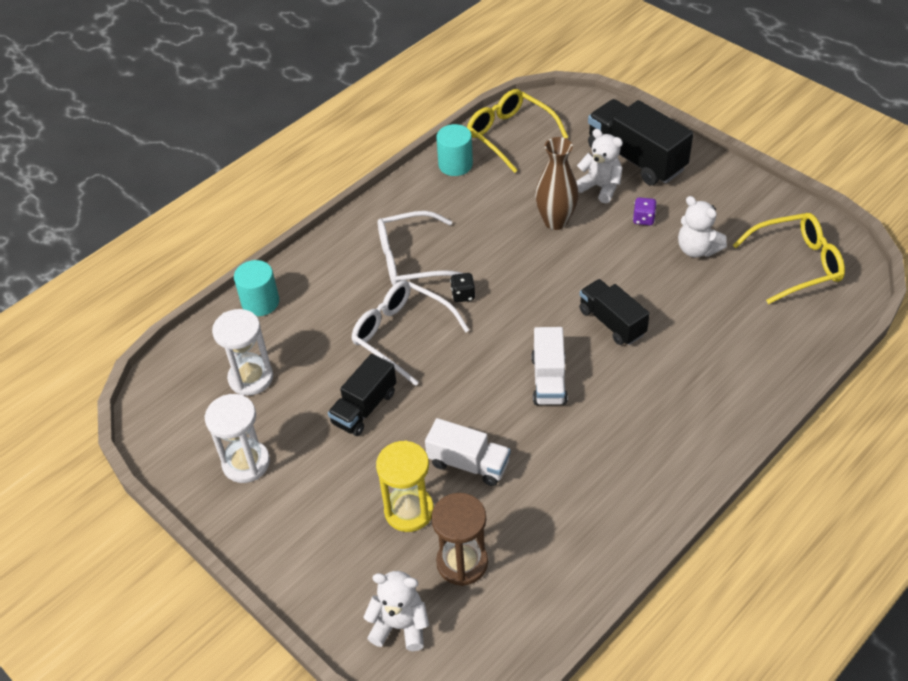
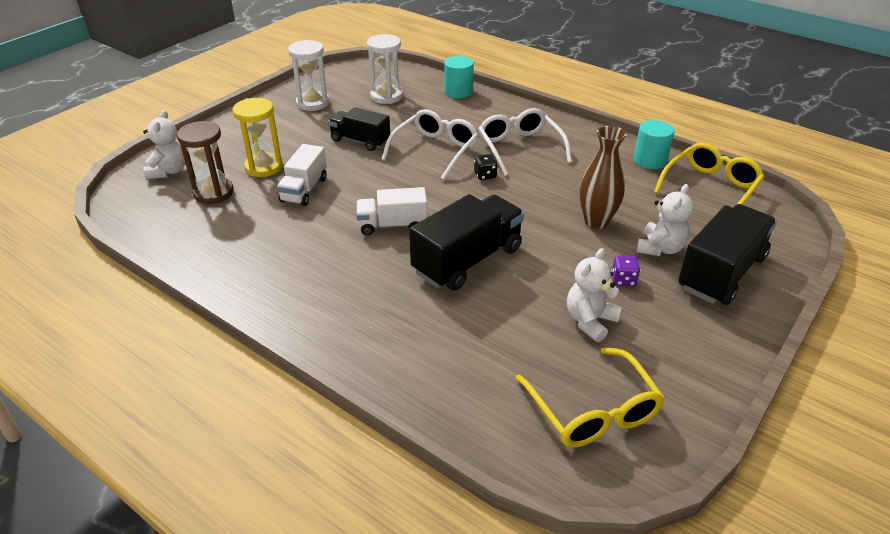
camera: 80 degrees right, 10 degrees down
(612, 322) = (467, 260): black truck -> black truck, size x1.60

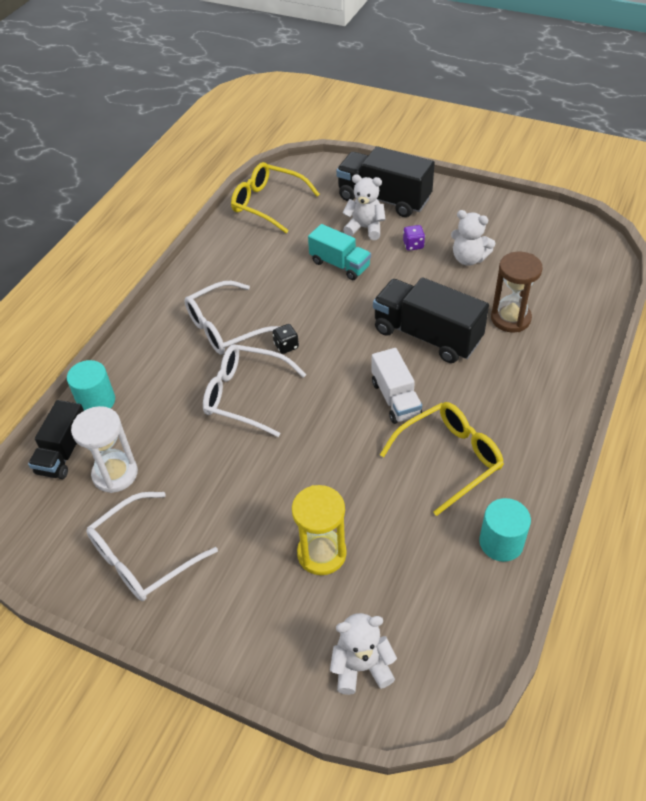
camera: 100 degrees left, 10 degrees up
(213, 193) = (393, 586): brown hourglass -> brown hourglass (510, 318)
(304, 190) = (357, 493): white truck -> none
(313, 103) = (143, 556): white hourglass -> white glasses
(360, 141) = (238, 470): black truck -> black truck (64, 452)
(593, 410) = (553, 251): yellow glasses -> yellow glasses (449, 459)
(596, 221) = (340, 264): brown vase -> turquoise truck
(650, 160) = (230, 238): turquoise cylinder -> turquoise cylinder (501, 542)

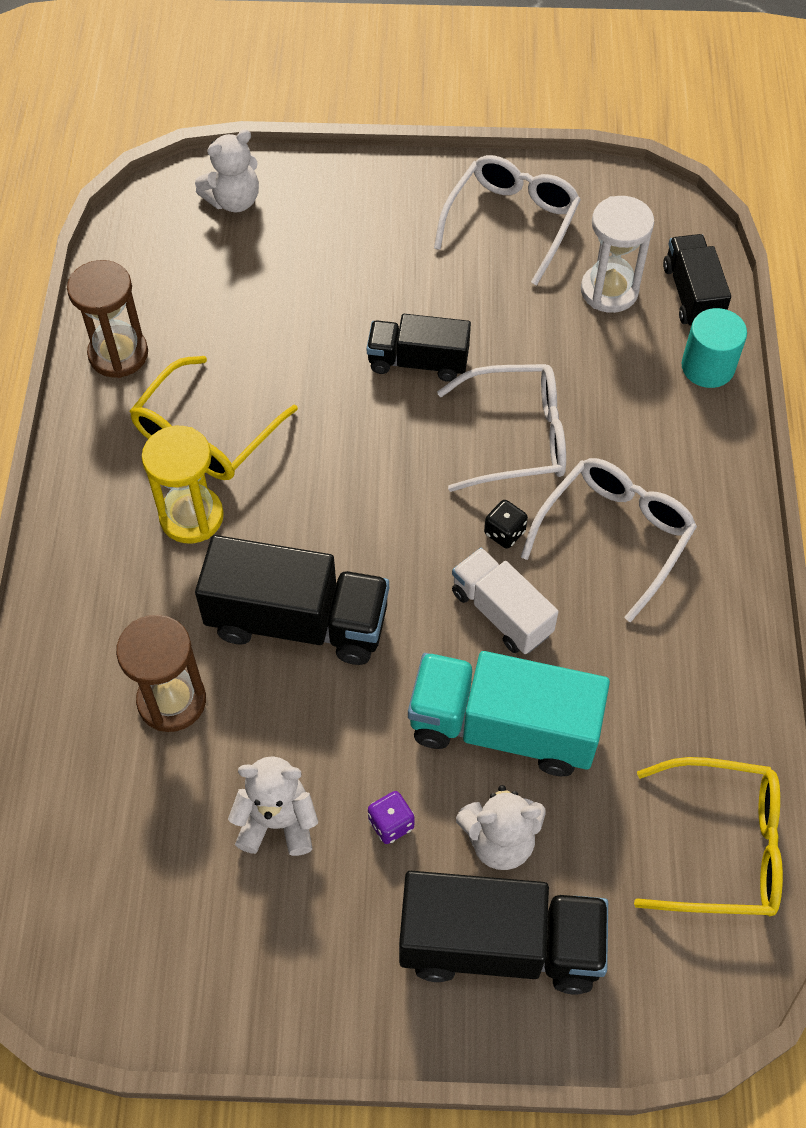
camera: 155 degrees right, 10 degrees up
(280, 464) = (418, 362): none -> black truck
(321, 553) = (319, 283): yellow hourglass -> yellow hourglass (191, 517)
(340, 264) = (503, 728): turquoise truck -> turquoise truck, size x1.60
(395, 398) = (307, 497): white truck -> white truck (501, 612)
(501, 542) = (118, 354): turquoise cylinder -> brown hourglass

